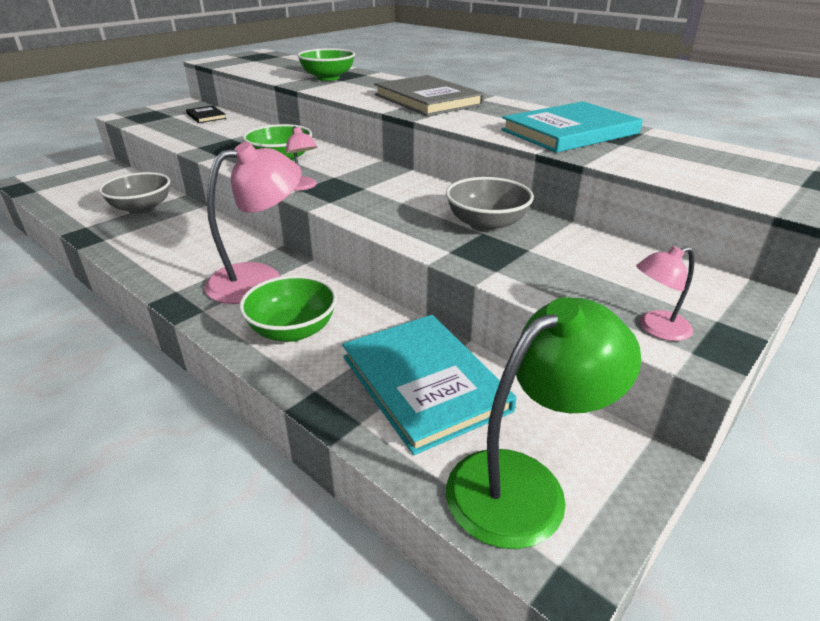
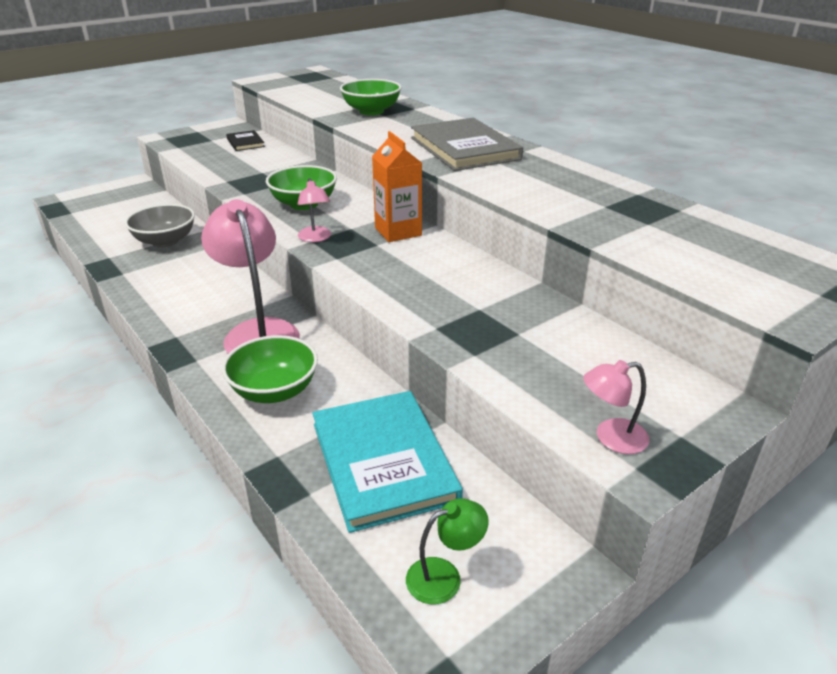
camera: 10 degrees right, 0 degrees up
(259, 279) = (258, 332): pink lamp -> pink lamp turned 90 degrees counterclockwise
(380, 176) = (398, 231): none -> orange carton
(486, 224) = (487, 300): grey bowl -> none
(524, 484) = (444, 576): green lamp -> green lamp, size x0.49
(569, 132) = (599, 203): turquoise book -> none

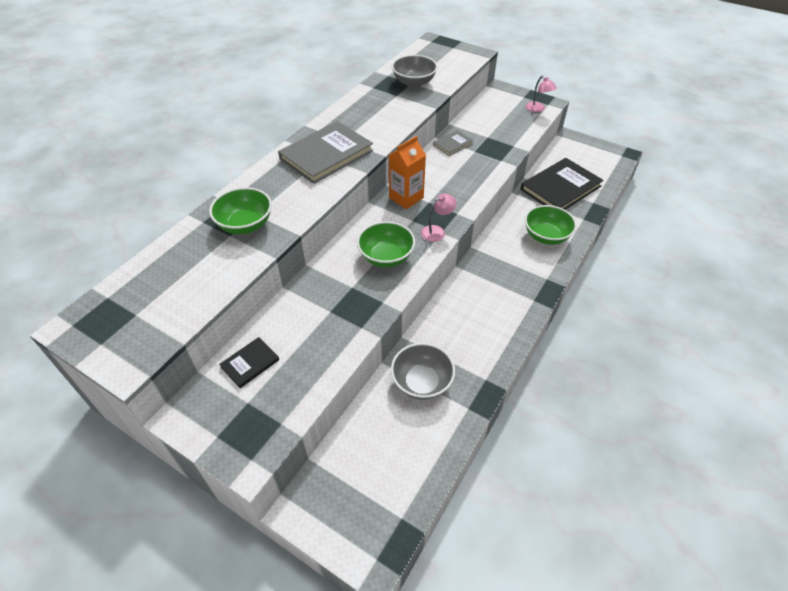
camera: 110 degrees left, 15 degrees up
(258, 332) = (504, 264): pink lamp -> none
(383, 461) = (560, 188): turquoise book -> black book
(444, 576) = (597, 161): green lamp -> none
(510, 292) = (453, 144): none -> grey book
(647, 225) = (414, 83): none -> grey bowl

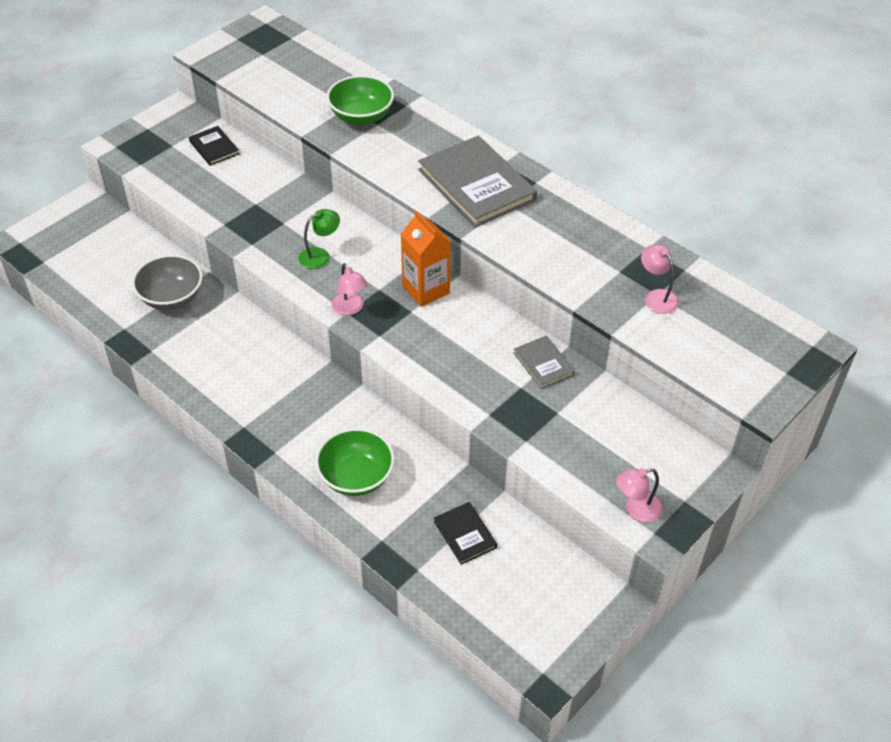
camera: 100 degrees right, 0 degrees up
(386, 257) = (320, 256): green bowl -> green lamp
(414, 83) = (656, 297): grey bowl -> pink lamp
(560, 188) = (465, 534): black book -> black book, size x0.49

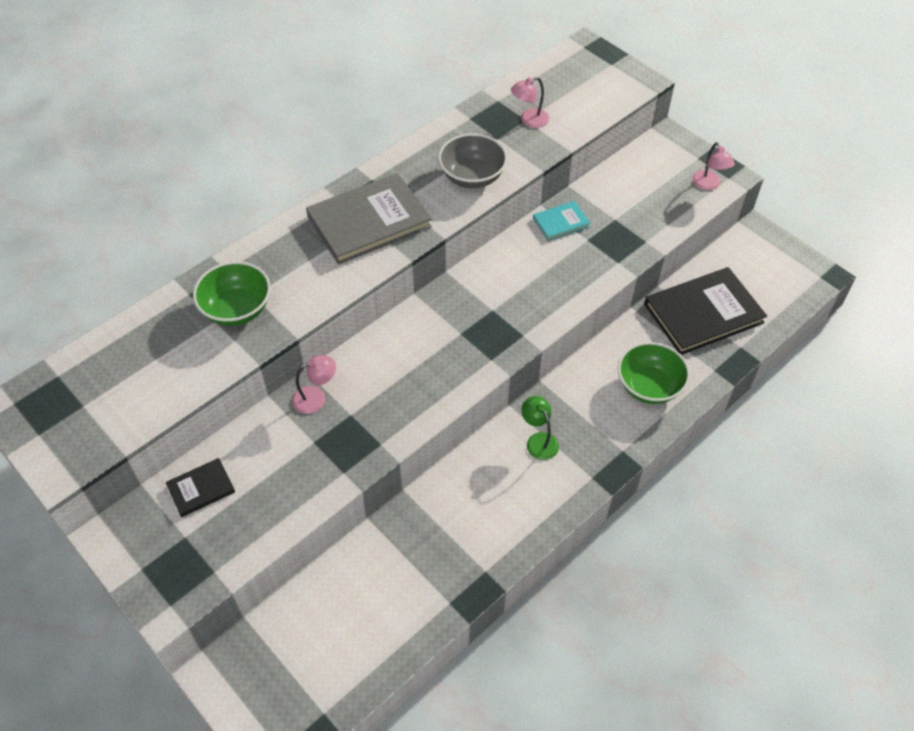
camera: 85 degrees left, 5 degrees up
(171, 297) = (405, 555): grey bowl -> grey bowl (472, 177)
(320, 256) = (407, 381): green lamp -> green lamp (539, 440)
(350, 309) = (486, 357): pink lamp -> pink lamp (316, 397)
(425, 290) = (464, 297): orange carton -> none
(465, 534) = (703, 313): black book -> black book, size x2.05
(543, 364) = (561, 222): grey book -> turquoise book

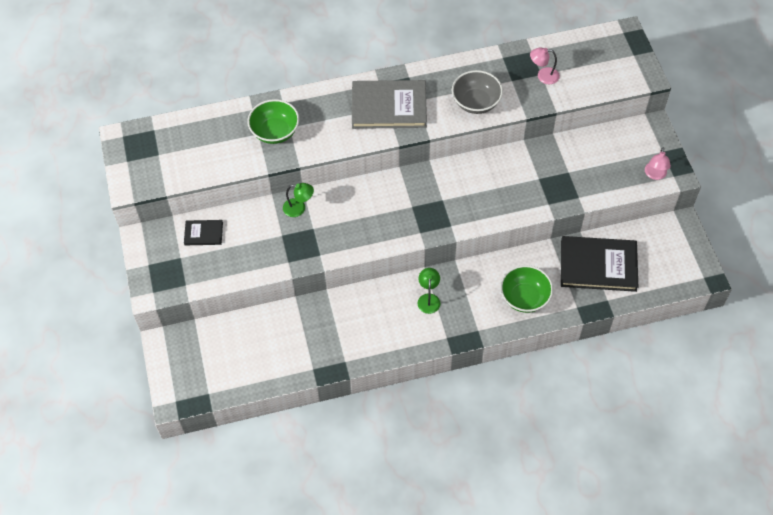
camera: 30 degrees right, 5 degrees up
(316, 397) = (299, 208): pink lamp -> green lamp
(561, 222) = (529, 158): turquoise book -> none

